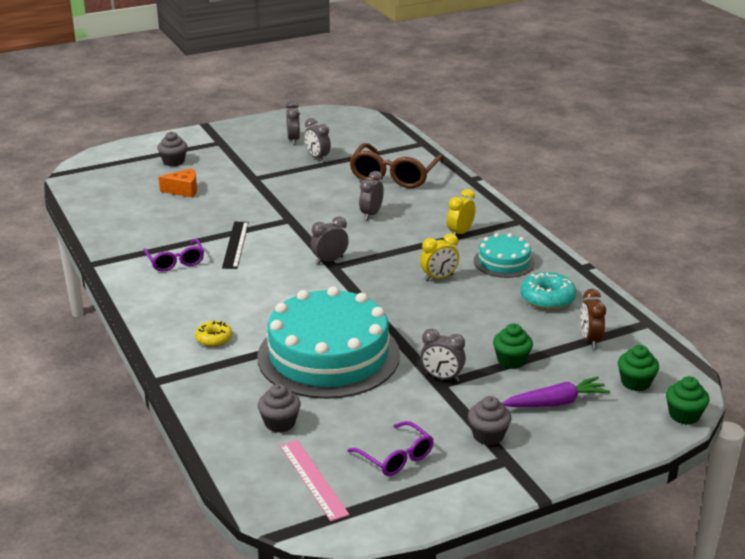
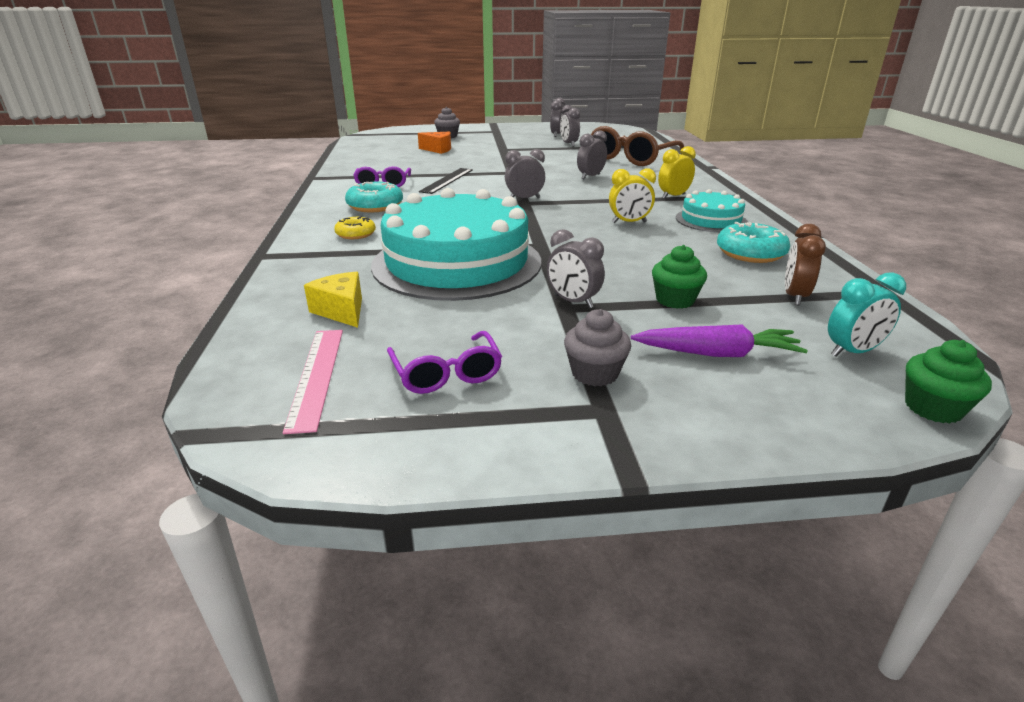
camera: 20 degrees right, 0 degrees up
(197, 297) = (375, 206): none -> turquoise donut
(280, 423) = (342, 311): grey cupcake -> yellow cheese
(635, 383) = (852, 352): green cupcake -> turquoise clock

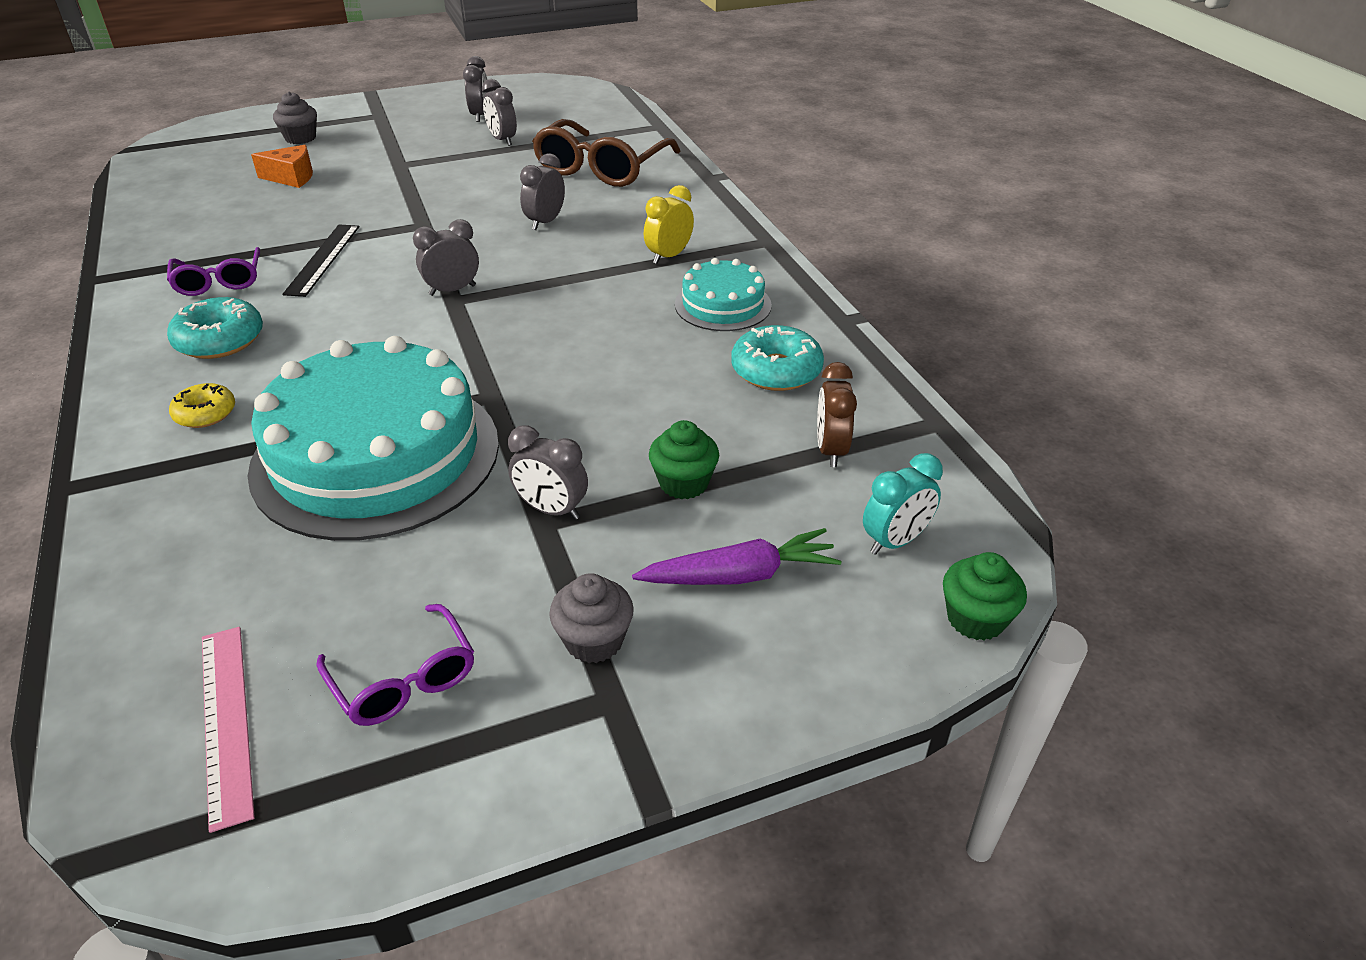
camera: 15 degrees left, 10 degrees up
(342, 311) = (228, 587): yellow cheese -> none
(629, 222) = (611, 326): yellow clock -> none

